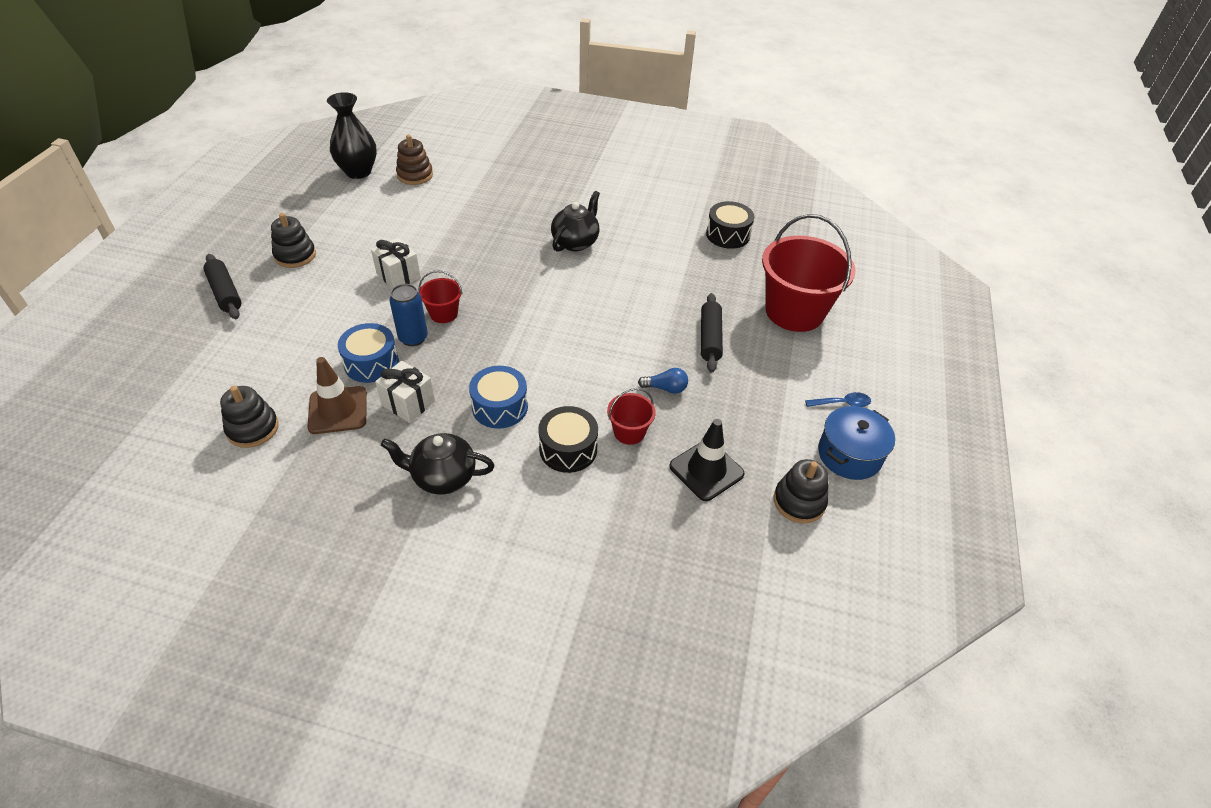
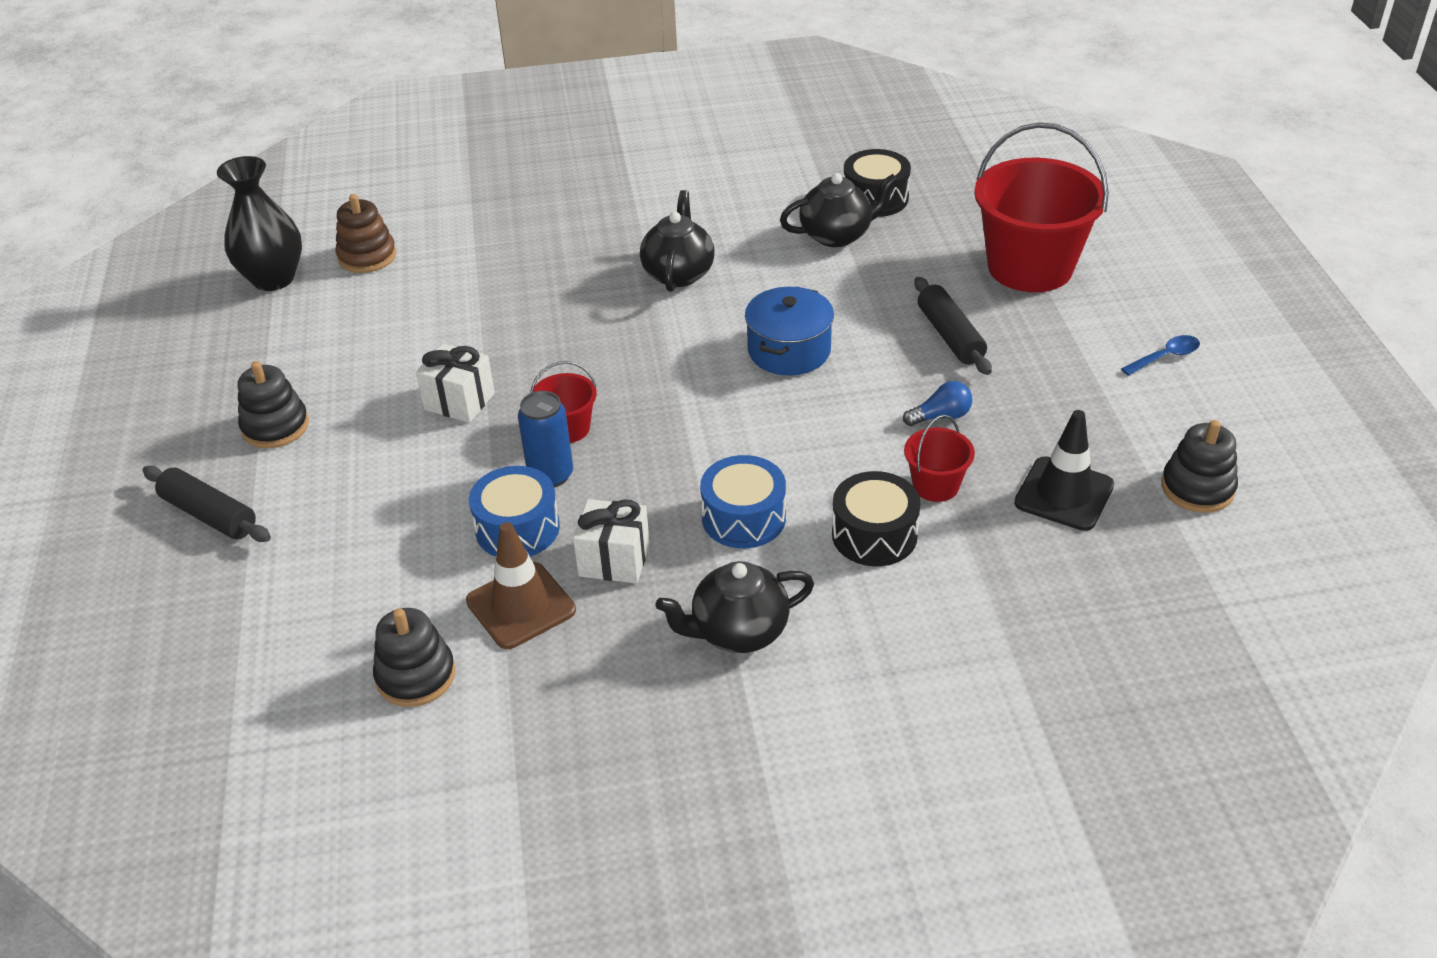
camera: 20 degrees left, 5 degrees down
(687, 250) = (837, 235): none -> black teapot
(849, 455) = (1216, 413): blue pot -> blue pot (789, 350)

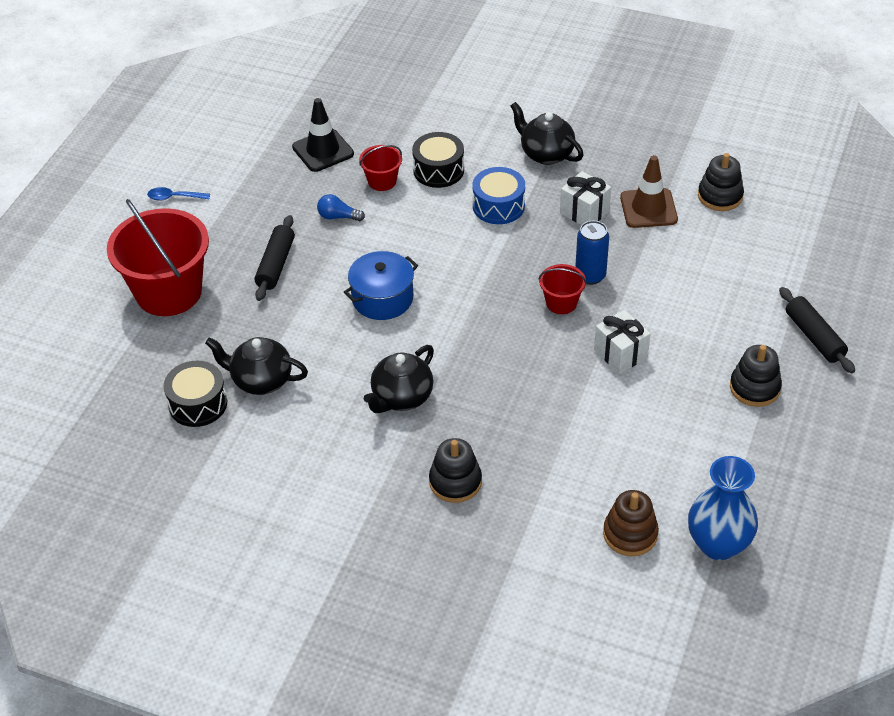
camera: 150 degrees left, 5 degrees up
(273, 279) = (718, 544): black vase -> blue vase
(517, 528) = (628, 251): blue drum -> none
(738, 632) = (546, 154): black teapot -> black teapot turned 150 degrees counterclockwise
(1197, 488) = (255, 127): black stacking toy -> black stacking toy (455, 482)

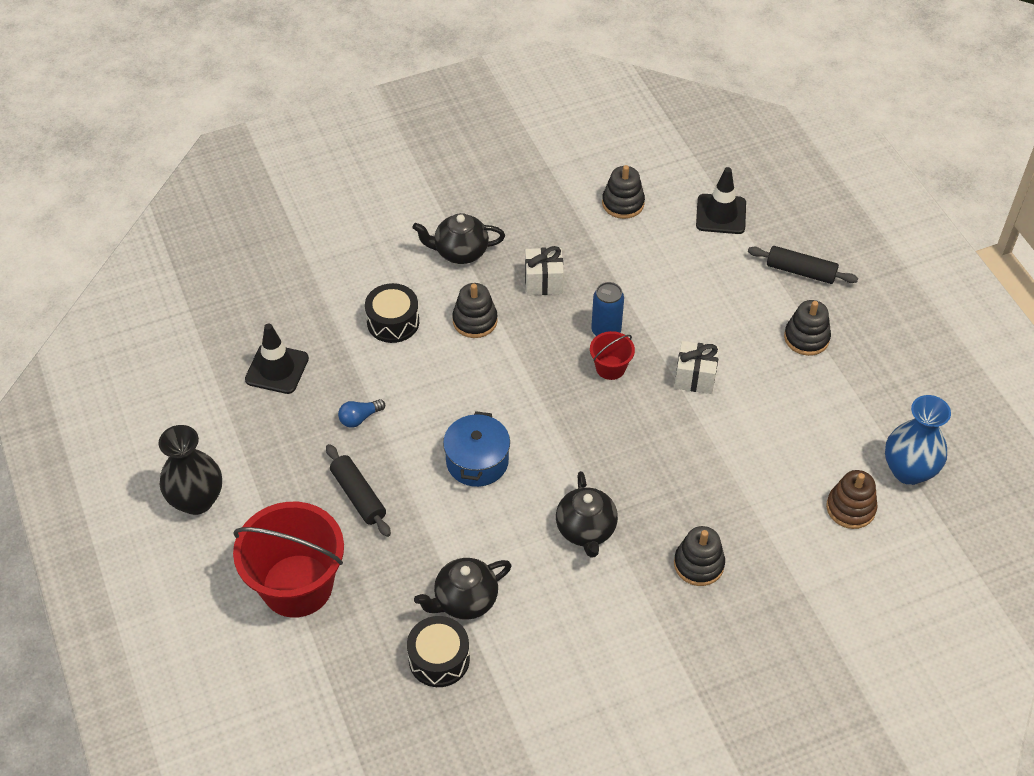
camera: 45 degrees left, 5 degrees up
(174, 197) = (197, 500): blue spoon -> black vase
(382, 181) = (358, 362): red bucket -> none
(498, 206) = (475, 321): blue drum -> black stacking toy
(648, 208) = (585, 247): brown traffic cone -> none
(796, 253) = (721, 214): none -> black traffic cone

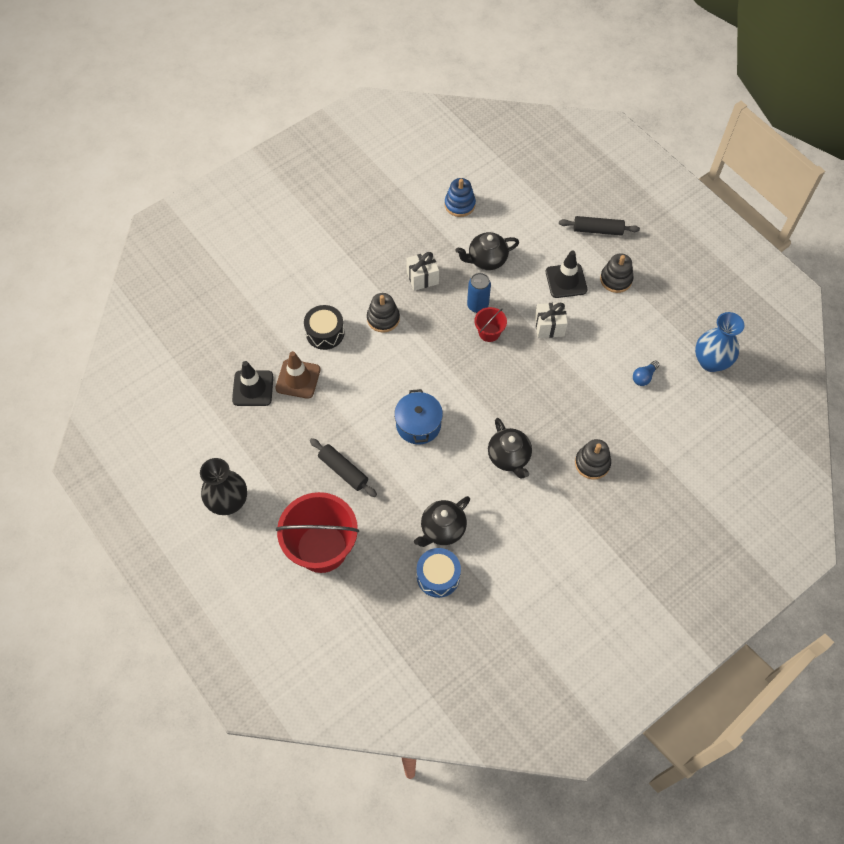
camera: 15 degrees left, 10 degrees up
(338, 370) = (298, 379): none -> brown traffic cone
(360, 418) = (325, 412): blue light bulb -> blue light bulb (644, 377)
(439, 659) = (438, 576): black drum -> blue drum
(460, 252) = (355, 268): black teapot -> black teapot (486, 260)
(623, 203) = (459, 204): black stacking toy -> blue stacking toy
(721, 214) = (530, 198): black traffic cone -> black traffic cone (566, 281)
(850, 508) = (680, 398): brown stacking toy -> none

